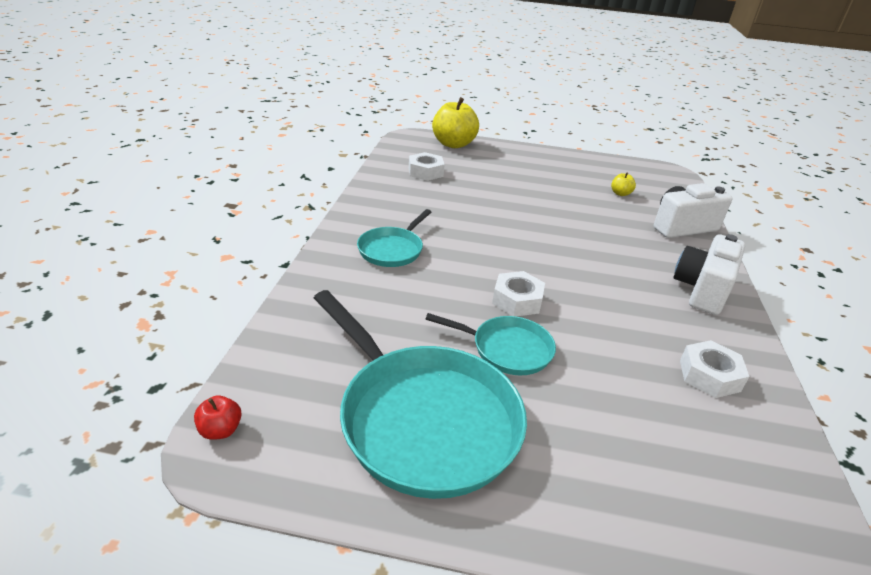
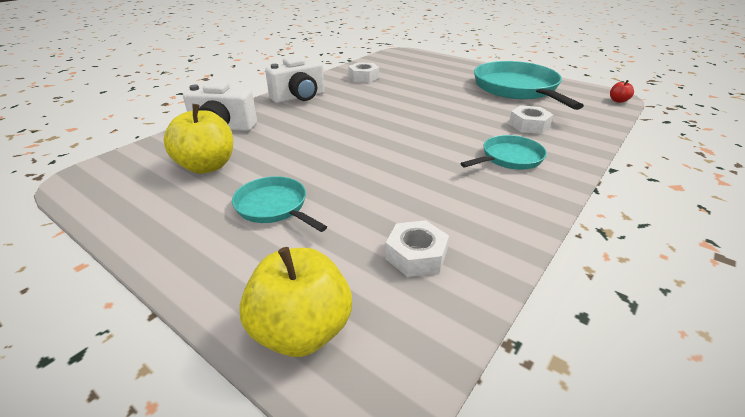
camera: 150 degrees left, 0 degrees up
(507, 349) = (458, 98): turquoise pan -> turquoise pan (274, 207)
(517, 300) = (430, 113): white nut -> white nut (529, 125)
(620, 193) = (207, 166): yellow apple -> yellow apple, size x2.25

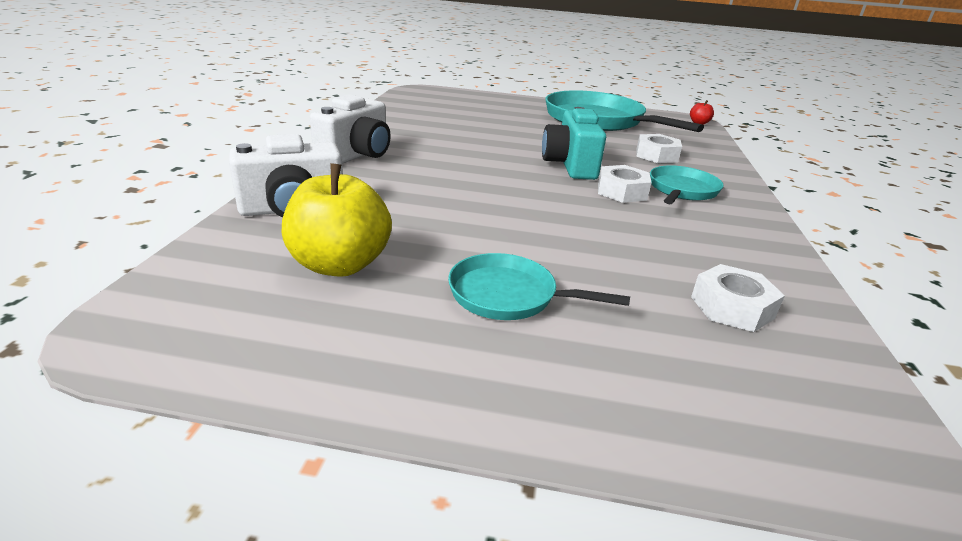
camera: 30 degrees left, 5 degrees down
(301, 330) = (737, 427): yellow apple -> none
(363, 77) = (411, 122): white nut -> white nut (622, 191)
(440, 124) = (570, 165): none -> turquoise camera

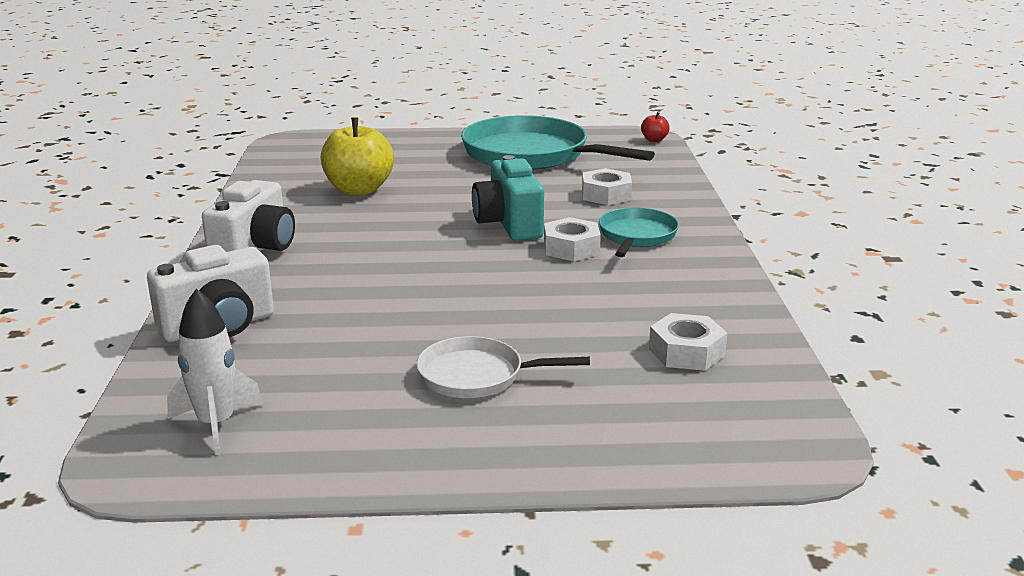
camera: 10 degrees left, 5 degrees down
(234, 301) = (216, 424): none -> white rocket
(339, 265) = (300, 374): yellow apple -> yellow apple (359, 190)
(509, 295) = (477, 376): turquoise pan -> white pan

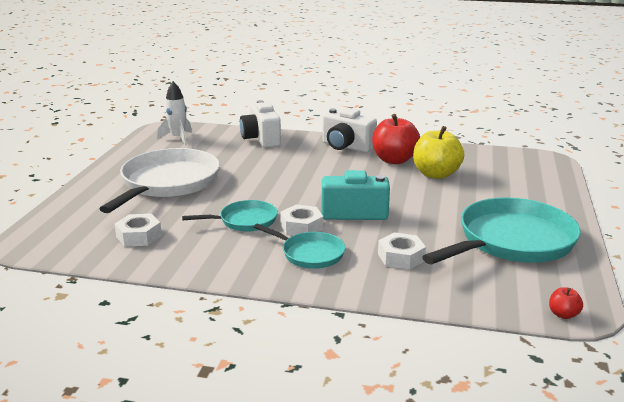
camera: 105 degrees right, 0 degrees up
(310, 215) = (394, 160): none -> red apple
(477, 376) = (168, 183): white pan -> white pan, size x1.91
(579, 285) = (245, 221): none -> turquoise pan

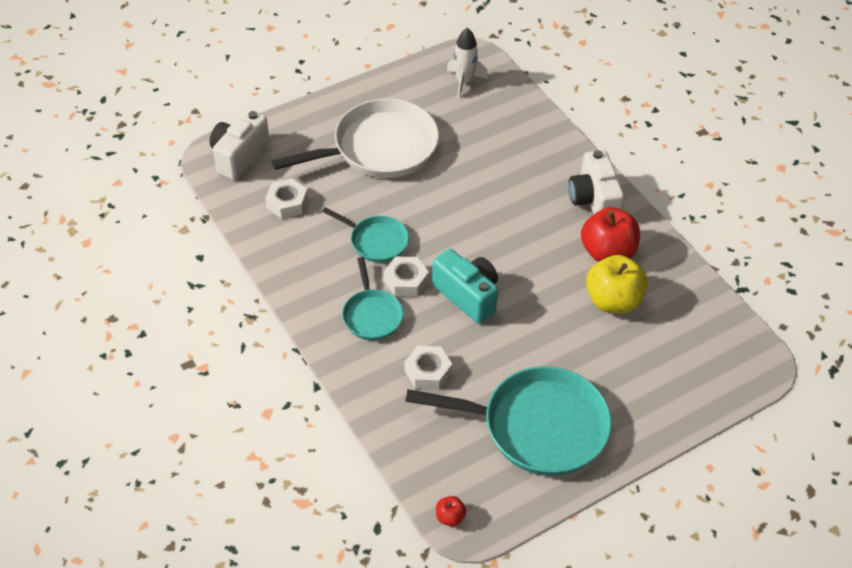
camera: 45 degrees right, 25 degrees up
(261, 139) = (533, 133): white camera -> white camera (239, 156)

